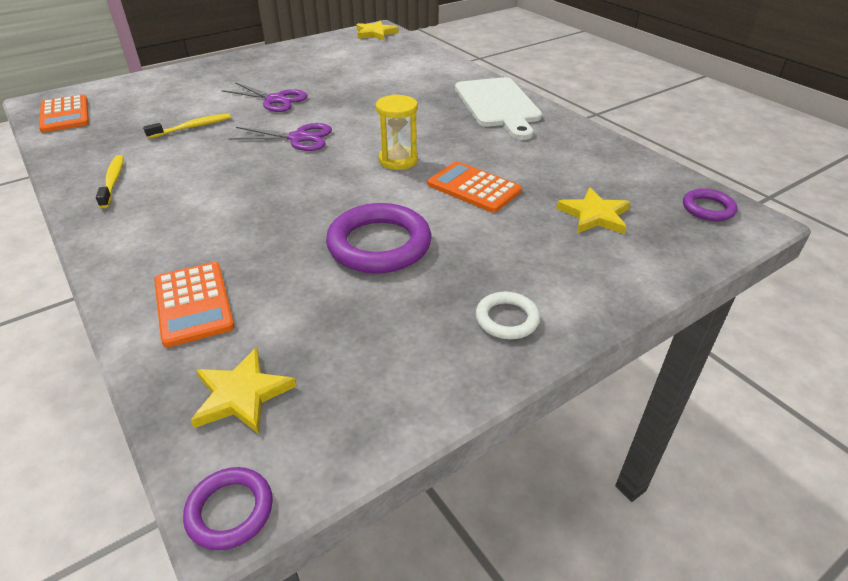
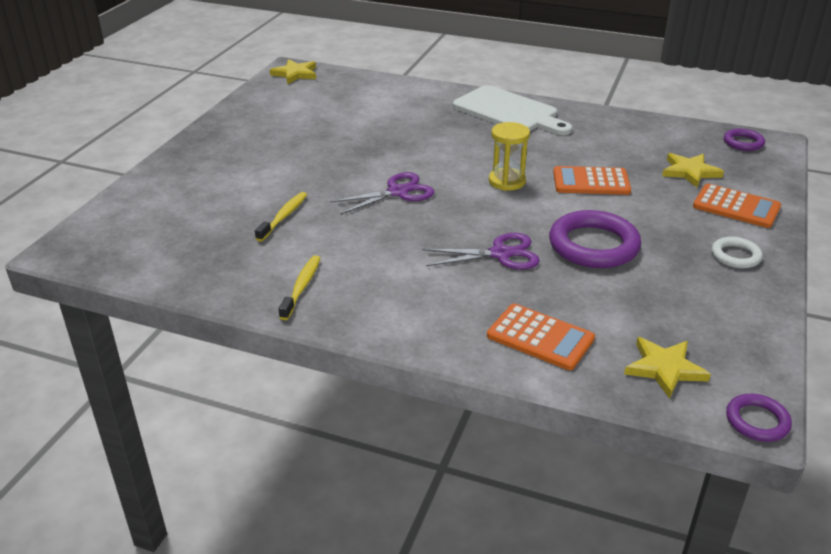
camera: 35 degrees left, 5 degrees down
(65, 115) = (121, 252): orange calculator -> orange calculator (736, 207)
(113, 181) = (302, 287): yellow toothbrush -> yellow toothbrush turned 60 degrees clockwise
(275, 100) = (315, 166): purple scissors -> purple scissors (500, 254)

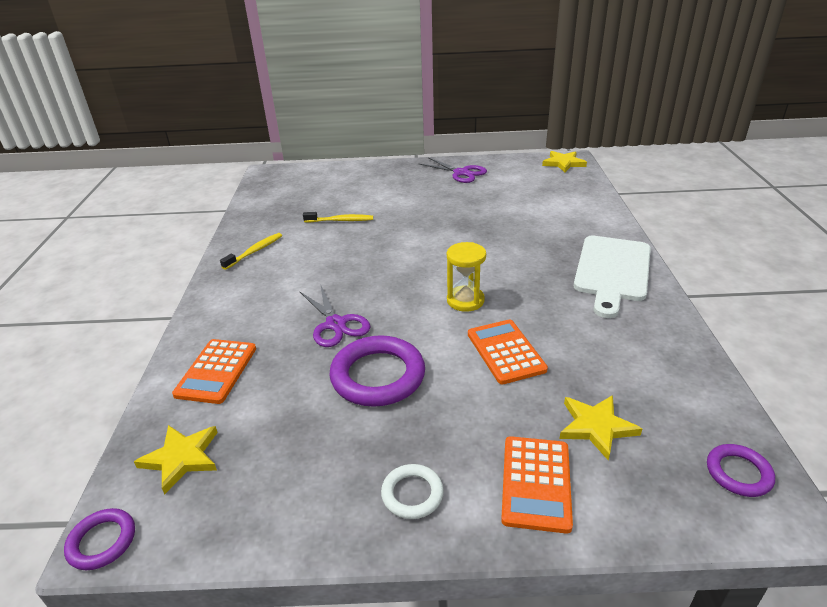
camera: 70 degrees right, 0 degrees up
(302, 287) = (255, 251): yellow toothbrush -> yellow toothbrush turned 45 degrees counterclockwise
(398, 192) = (406, 253): purple scissors -> purple scissors (461, 173)

